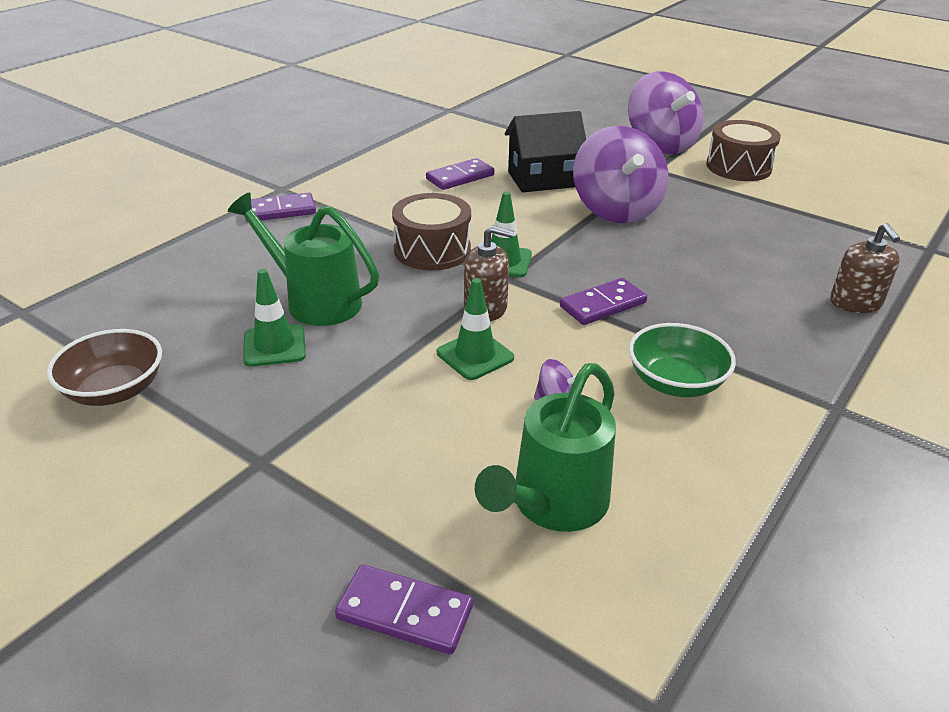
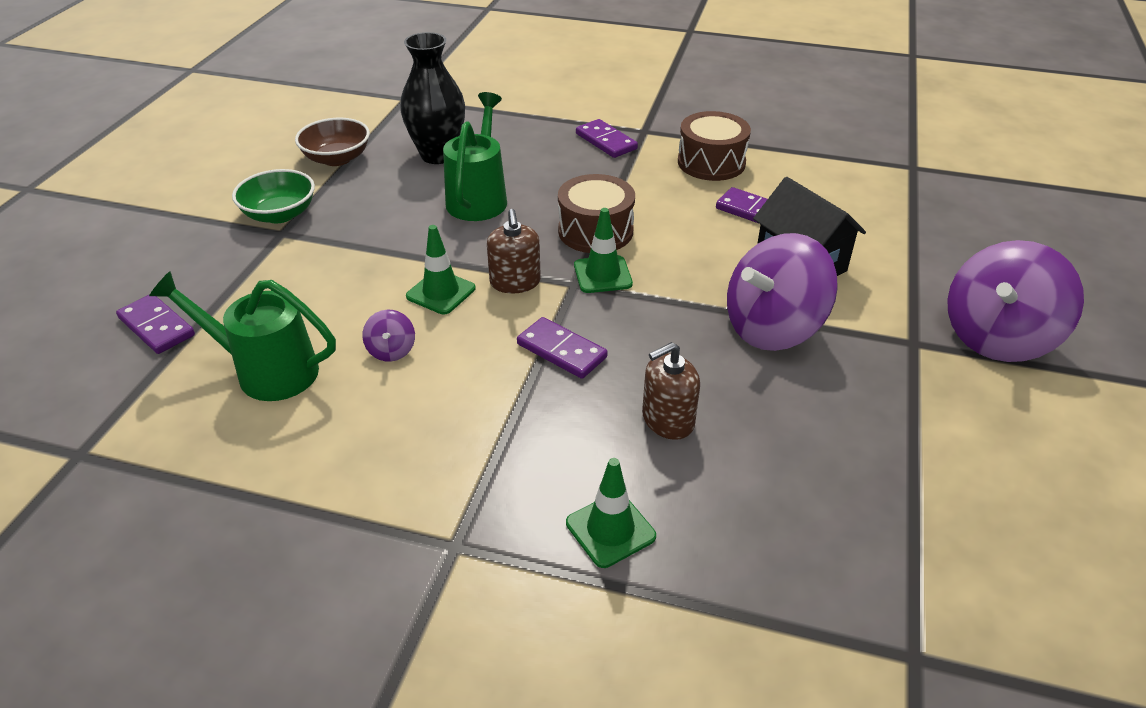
camera: 70 degrees right, 5 degrees up
(195, 311) = (438, 155): none -> black vase
(274, 346) = (411, 199): green traffic cone -> green traffic cone (610, 530)
(405, 612) = (157, 327): purple domino -> purple domino turned 45 degrees counterclockwise
(675, 382) = (451, 418): green bowl -> green bowl (280, 214)
(738, 167) = (1002, 420): brown drum -> brown drum (711, 162)
(855, 303) = (689, 561): brown soap dispenser -> brown soap dispenser (667, 420)

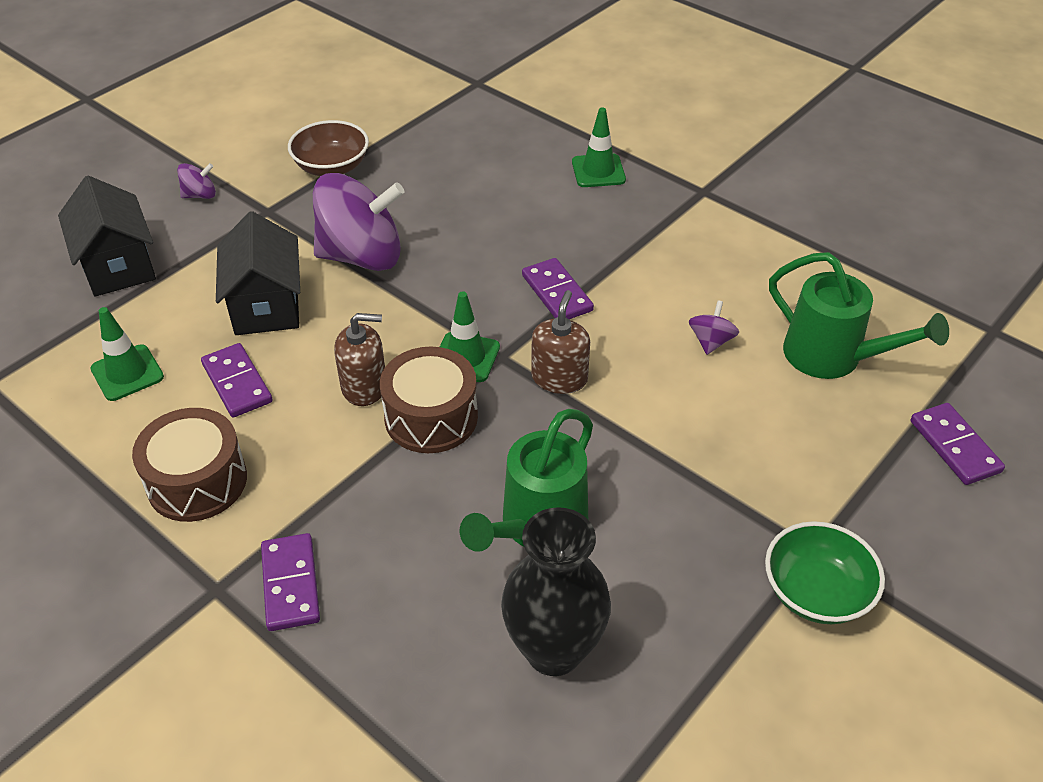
camera: 155 degrees left, 5 degrees up
(337, 158) = (716, 706): brown bowl -> brown bowl (331, 167)
(441, 292) = (642, 391): green traffic cone -> green traffic cone (127, 373)
(667, 420) = (511, 217): brown soap dispenser -> brown soap dispenser (364, 386)
(958, 256) = (118, 266): none -> black house
(997, 337) = (200, 195): purple spinning top -> purple spinning top, size x0.43

